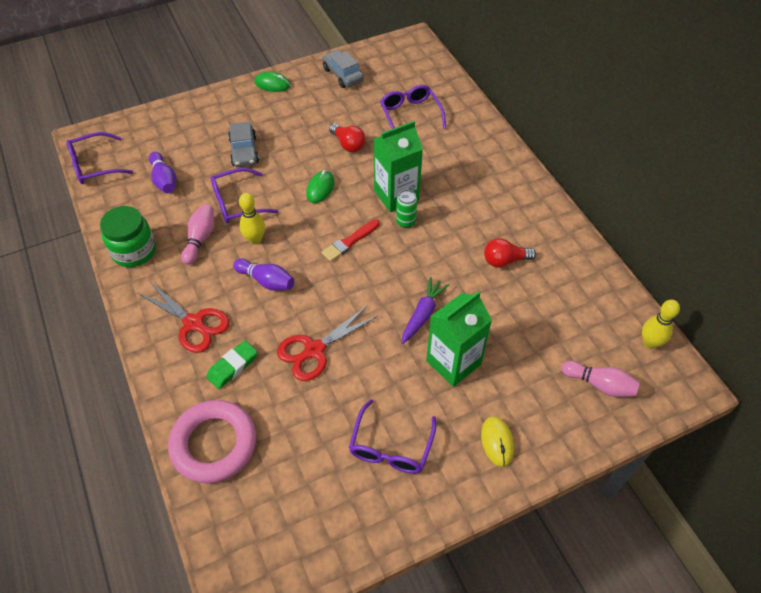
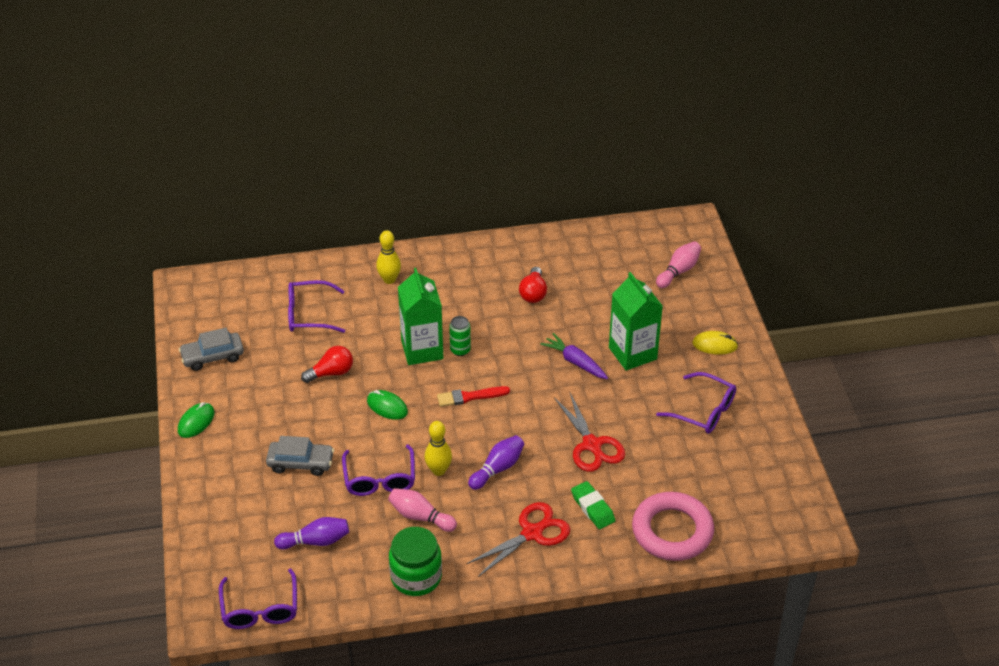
camera: 75 degrees left, 10 degrees down
(349, 242) = (470, 397): red brush -> red brush turned 105 degrees clockwise
(649, 343) = (648, 231): yellow bowling pin -> yellow bowling pin (389, 280)

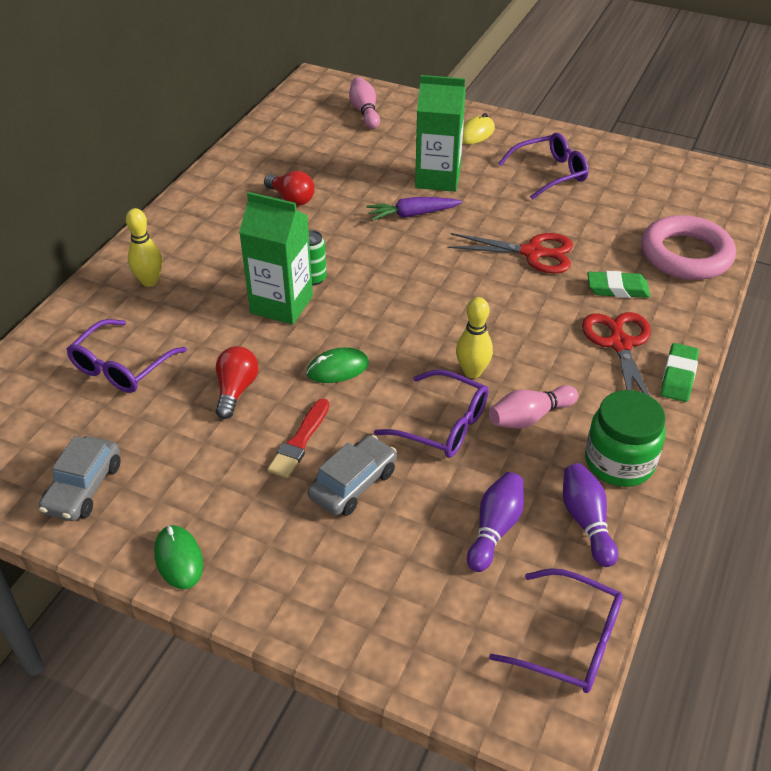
camera: 55 degrees left, 0 degrees up
(470, 397) = (387, 301): red brush -> red brush (299, 441)
(497, 468) = (508, 328): purple bowling pin -> purple bowling pin (586, 521)
(525, 577) = (678, 376): none -> green eraser

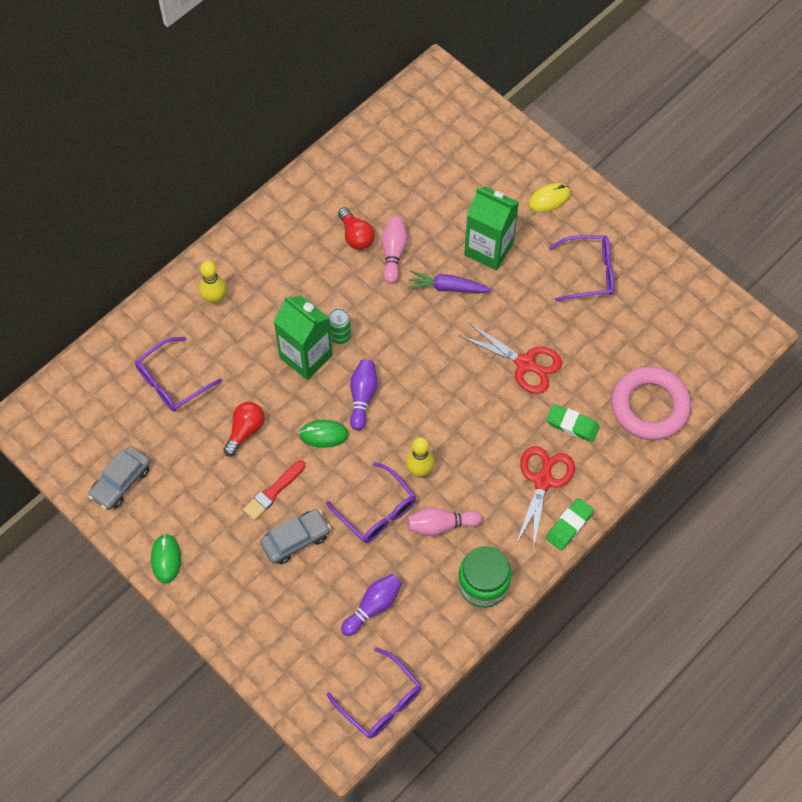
camera: 20 degrees right, 20 degrees up
(364, 112) = (463, 137): pink bowling pin -> pink bowling pin (393, 253)
(586, 521) = (435, 622): purple bowling pin -> purple bowling pin (362, 397)

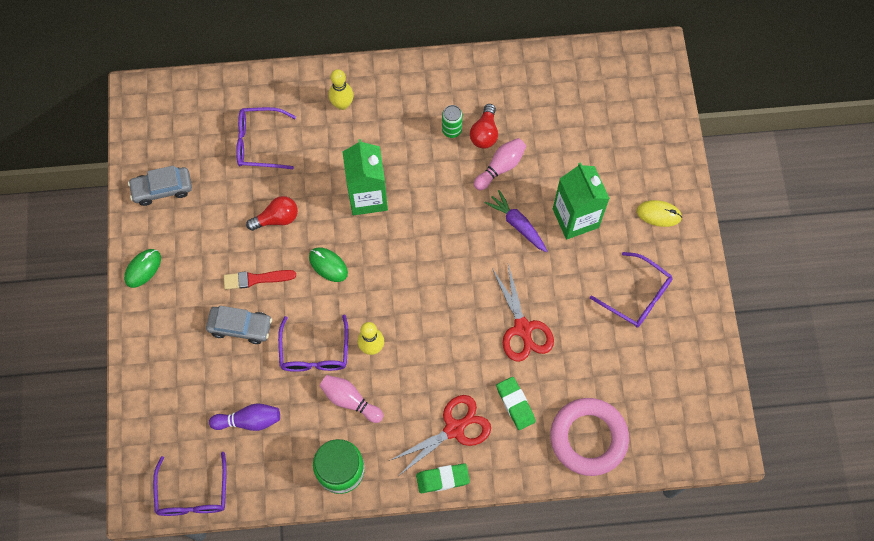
camera: 40 degrees right, 5 degrees up
(340, 336) = (405, 200): green can -> green can (451, 130)
(362, 397) = (380, 259): purple bowling pin -> none

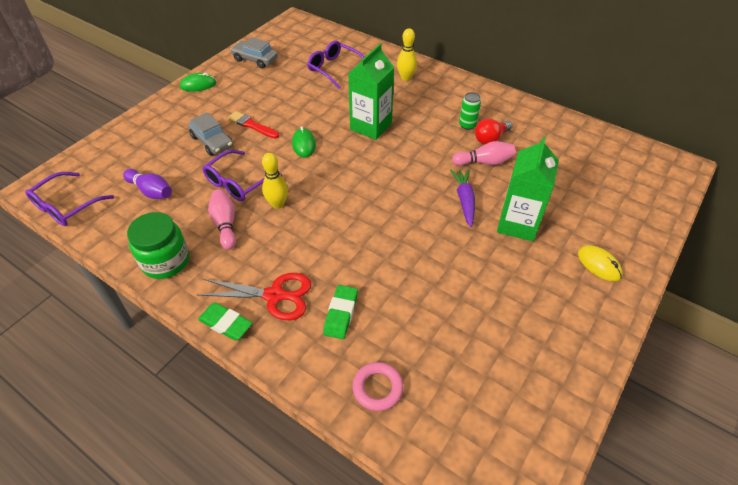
camera: 40 degrees right, 20 degrees down
(277, 218) = (301, 105): red light bulb -> none
(523, 329) = (401, 267): red scissors -> none
(588, 438) = (377, 388): pink ring -> pink ring, size x0.54
(637, 296) = (527, 309): purple glasses -> none

